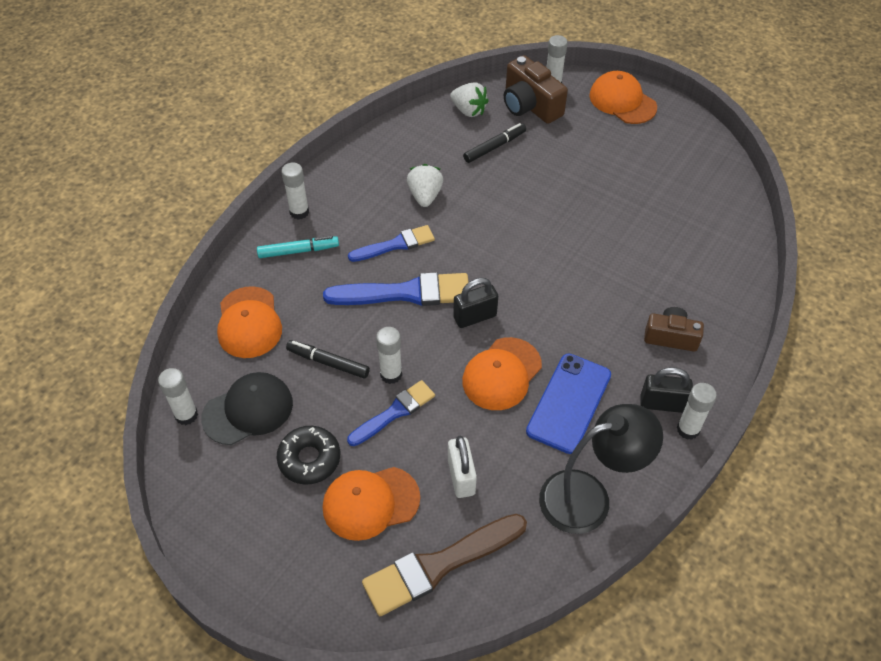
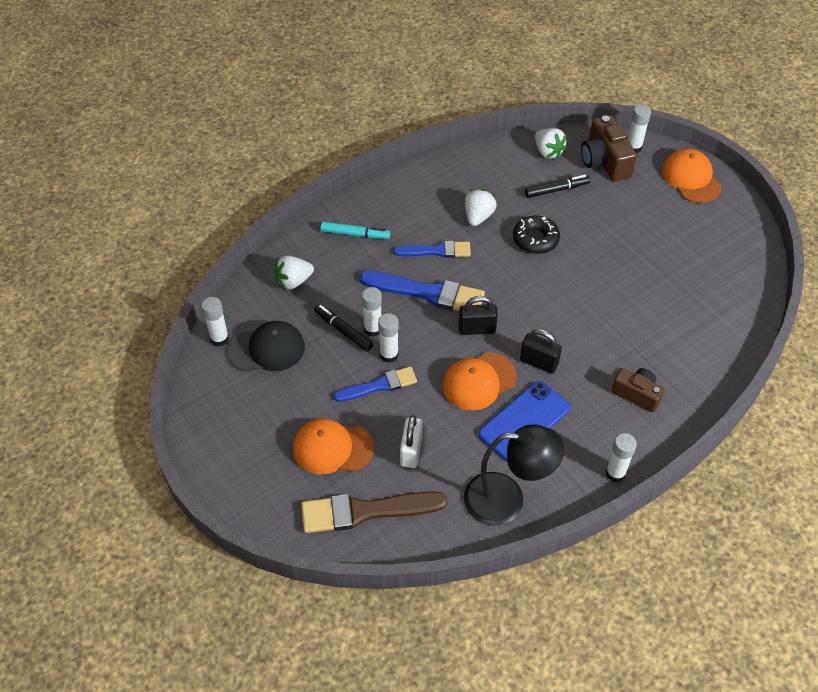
camera: 20 degrees right, 0 degrees up
(249, 323) = (294, 281): orange cap -> white strawberry
(299, 212) = (368, 202): white glue stick -> white glue stick (373, 329)
(309, 459) = (299, 400): black donut -> black donut (535, 239)
(662, 403) = (603, 446): black padlock -> black padlock (539, 362)

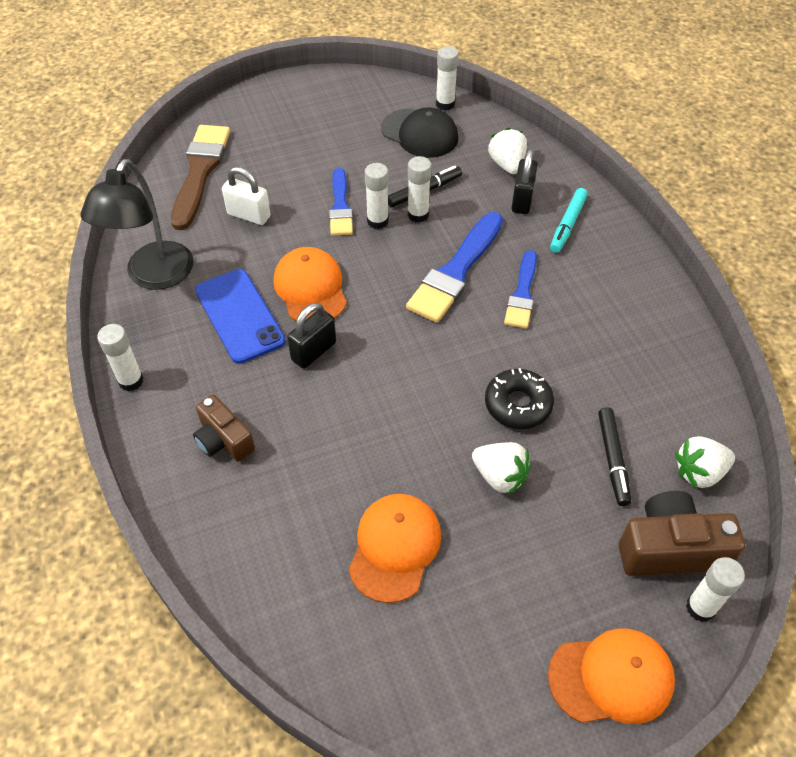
camera: 105 degrees right, 0 degrees up
(267, 349) = (420, 133): black cap -> black cap turned 60 degrees counterclockwise
(332, 448) = (281, 161): orange cap -> orange cap (394, 547)
(477, 329) = (386, 304): black padlock -> black padlock (522, 200)
(478, 216) = (575, 351): white strawberry -> white strawberry (499, 476)
(637, 394) = (223, 440): brown camera -> brown camera turned 90 degrees clockwise

